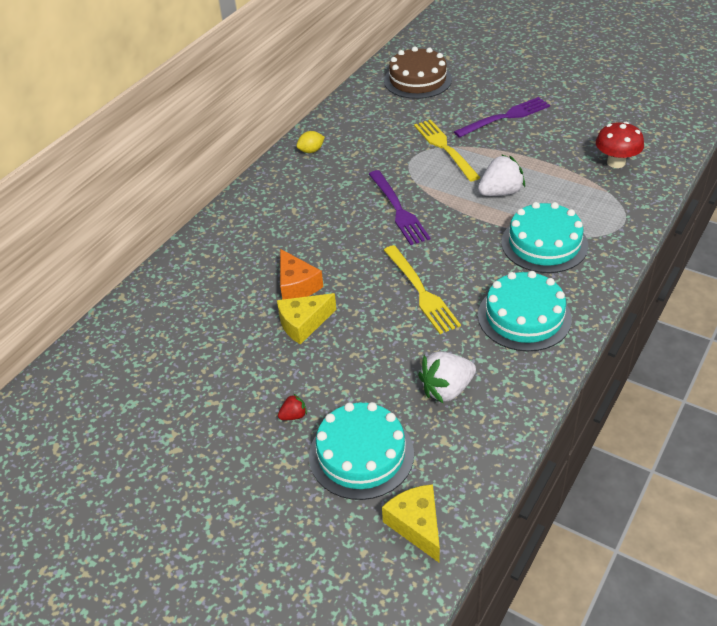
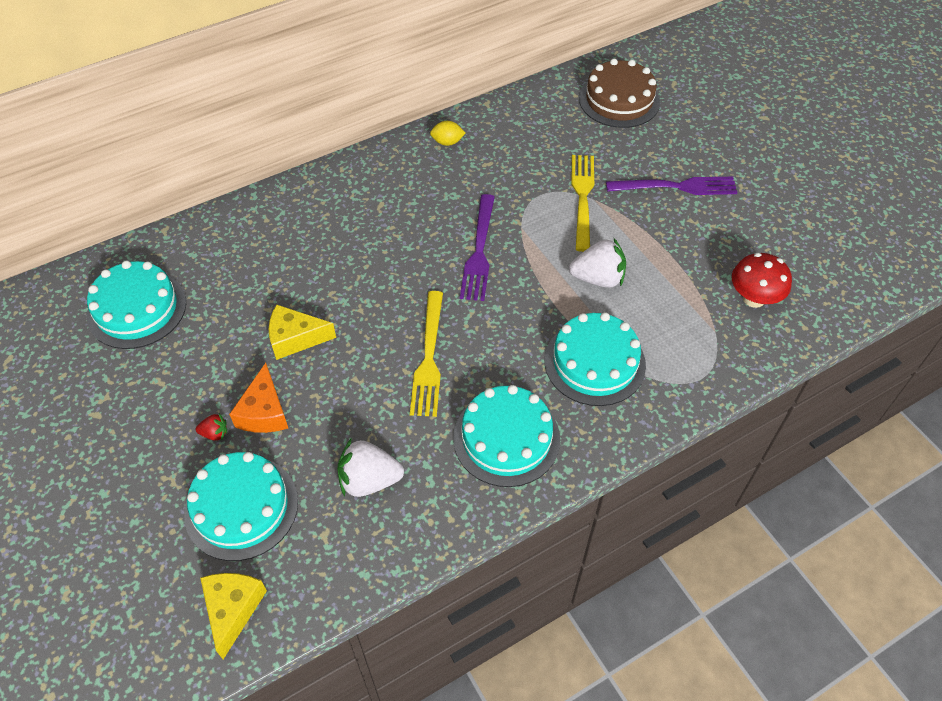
camera: 25 degrees right, 10 degrees up
(146, 361) = (137, 309): none -> turquoise cake
(297, 285) = (320, 292): orange cheese -> orange cheese (264, 412)

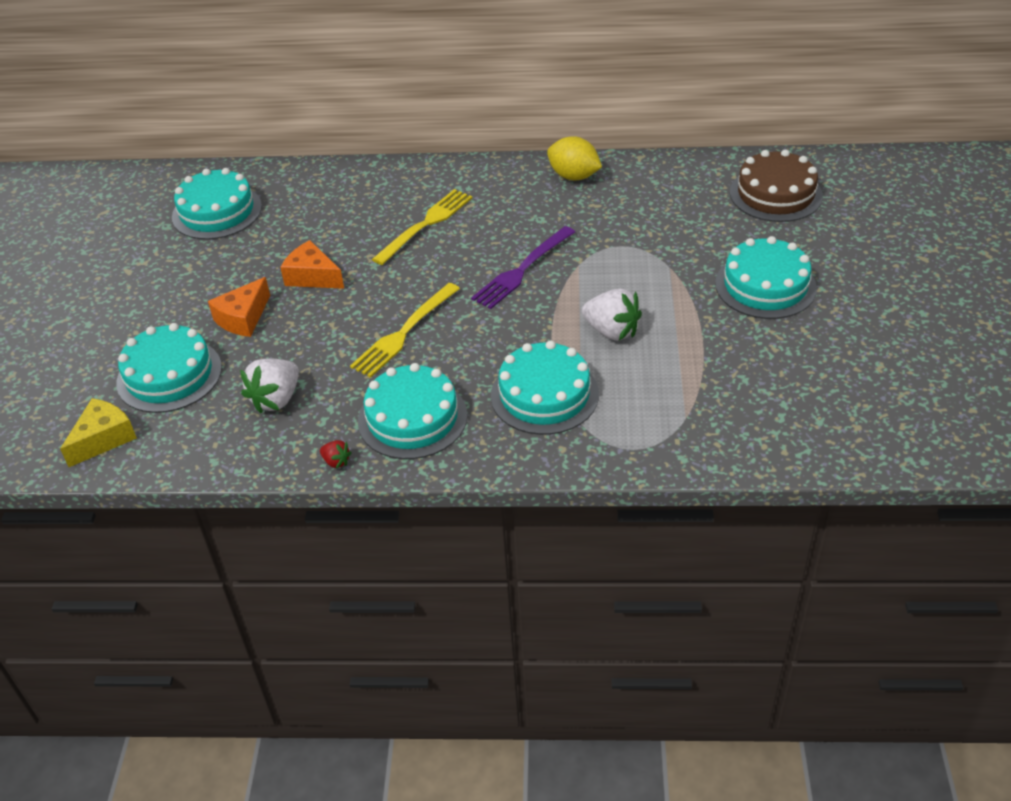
camera: 35 degrees right, 10 degrees down
(215, 433) = (195, 318): red strawberry -> red strawberry (336, 461)
(295, 338) = (312, 277): yellow cheese -> orange cheese
(369, 480) = (276, 399): white strawberry -> white strawberry turned 90 degrees counterclockwise
(447, 142) = (574, 176): yellow lemon -> yellow lemon, size x1.65
(582, 197) = (660, 261): yellow fork -> yellow fork (426, 224)
(677, 187) = (765, 286): purple fork -> turquoise cake
(753, 298) = (753, 406): red mushroom -> none

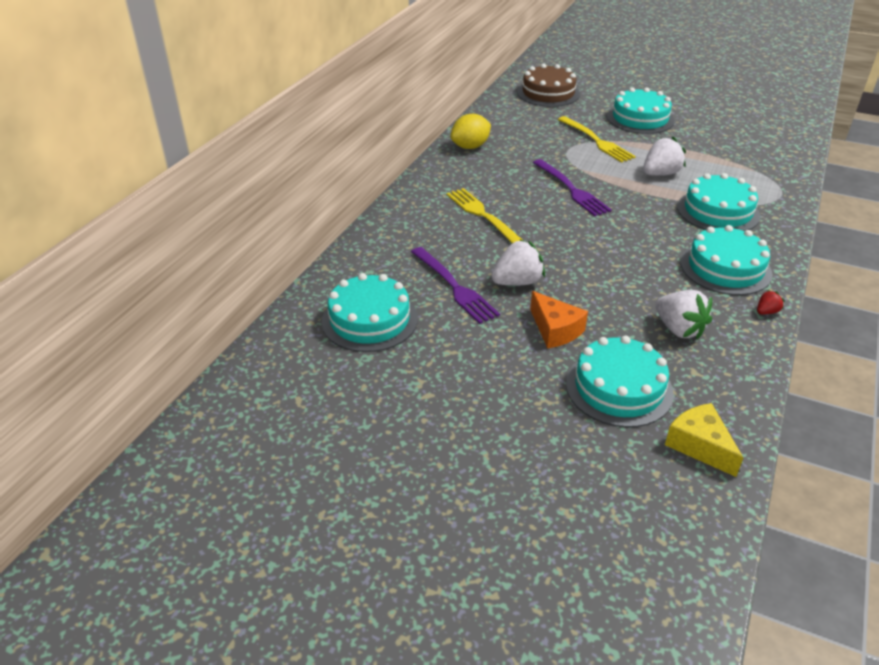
camera: 70 degrees left, 5 degrees down
(286, 242) = (455, 287): none -> purple fork
(312, 277) = (517, 282): orange cheese -> white strawberry
(403, 333) = (621, 252): yellow fork -> yellow fork (597, 141)

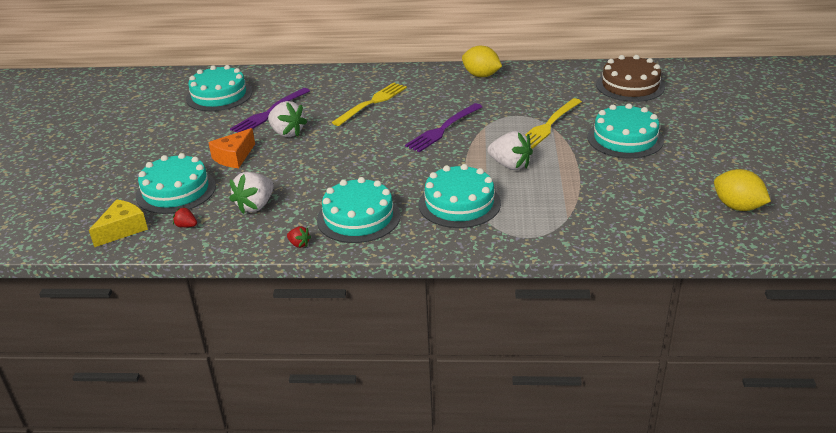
camera: 70 degrees right, 5 degrees down
(707, 388) = (186, 226): none -> red strawberry
(760, 110) = (737, 207): none -> yellow lemon

